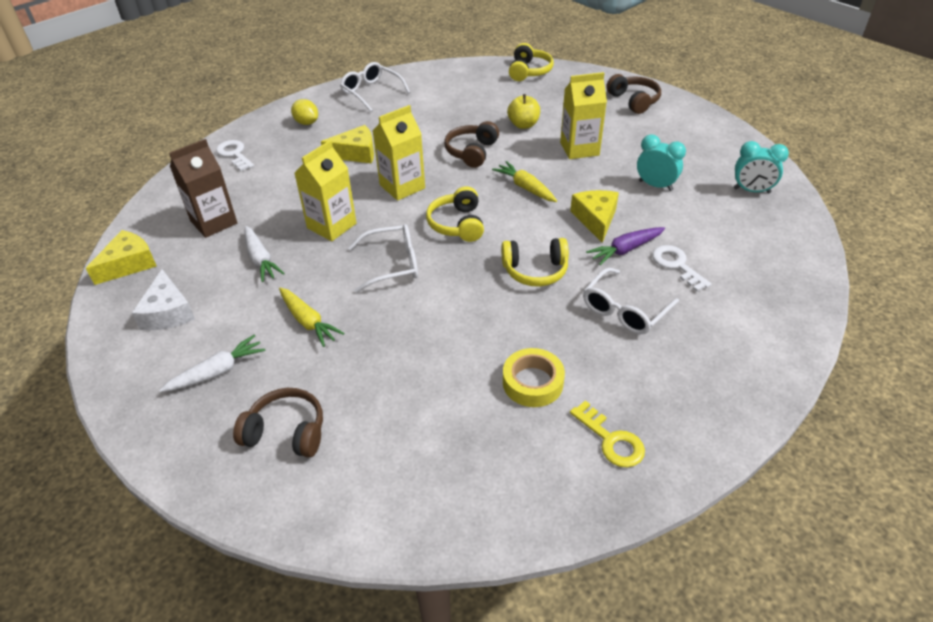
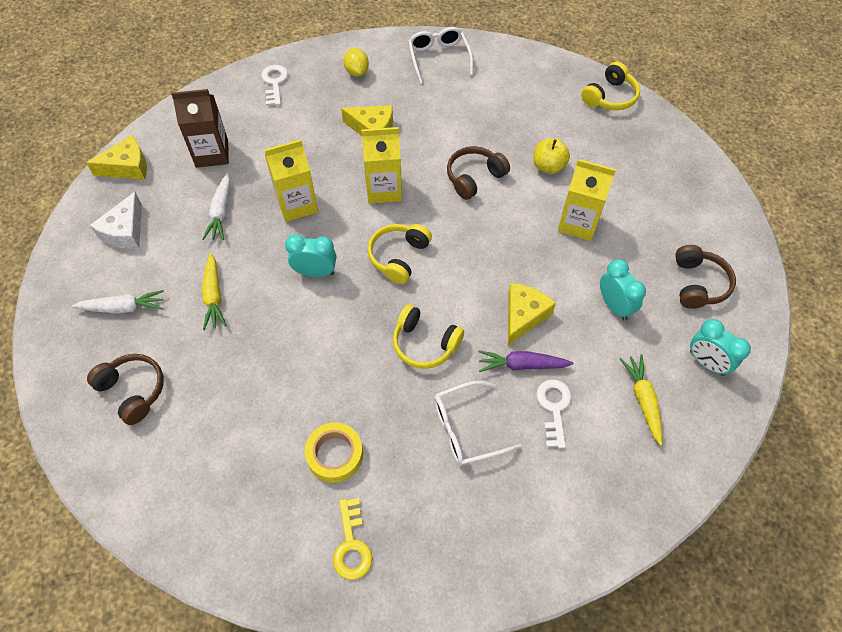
camera: 30 degrees right, 15 degrees up
(392, 264) = (315, 272): white glasses -> turquoise clock
(525, 188) = (489, 245): yellow carrot -> yellow carrot (643, 400)
(634, 101) = (686, 187): brown headphones -> brown headphones (698, 284)

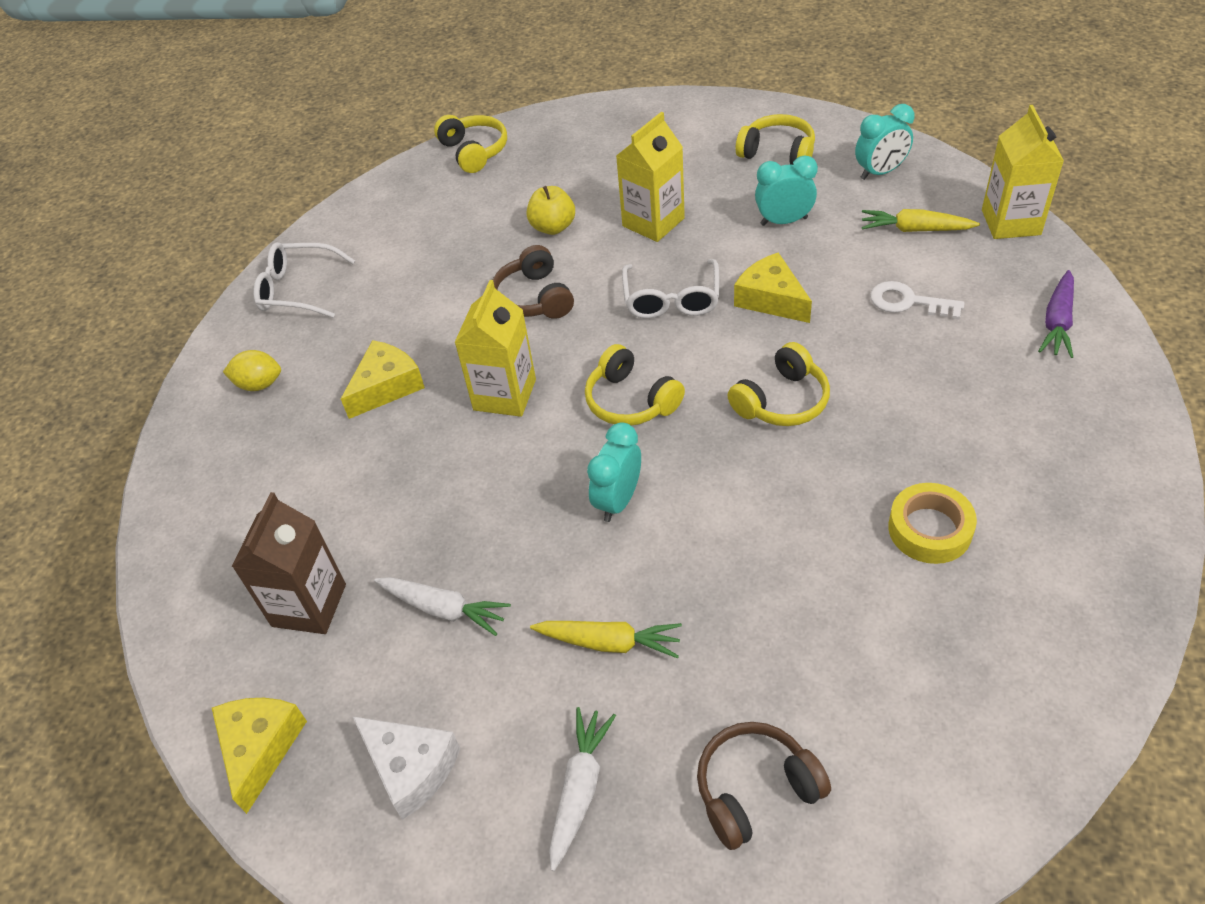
camera: 65 degrees left, 10 degrees down
(275, 83) = (209, 492): white key -> none
(297, 204) = (480, 502): yellow carton -> yellow carton (1010, 222)
(351, 545) = (1066, 534): yellow key -> none
(466, 429) = (919, 386): white glasses -> white glasses (671, 299)
(522, 365) = (841, 316): purple carrot -> purple carrot (1057, 322)
(698, 284) = (777, 152): brown headphones -> yellow headphones

